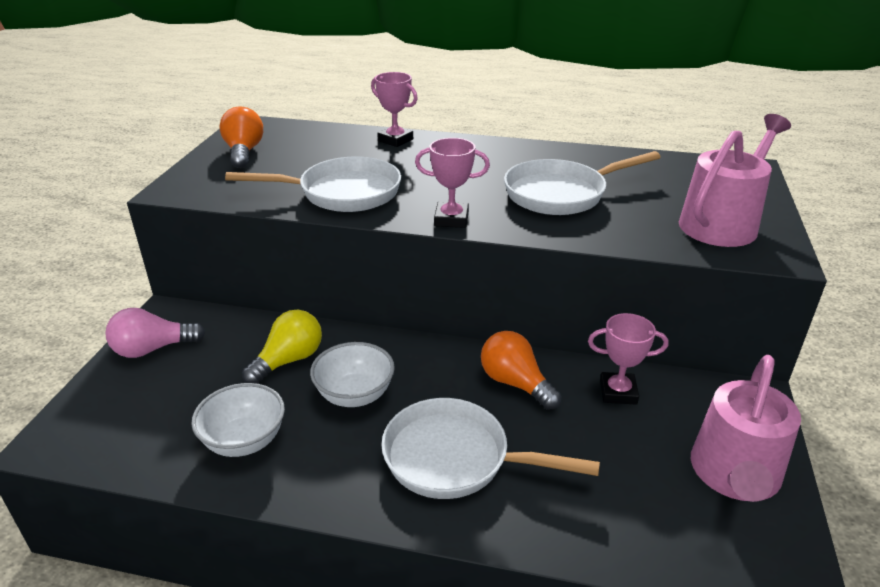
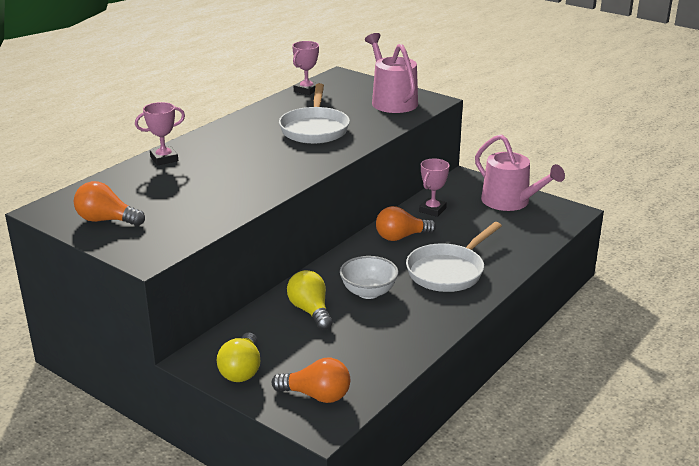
camera: 65 degrees left, 5 degrees down
(111, 419) = (316, 395): none -> orange light bulb
(153, 349) = (242, 370): pink light bulb -> yellow light bulb
(244, 441) = (382, 340): white bowl -> none
(343, 193) = (234, 193): white pan -> none
(451, 219) = (312, 167): pink trophy -> pink trophy (306, 90)

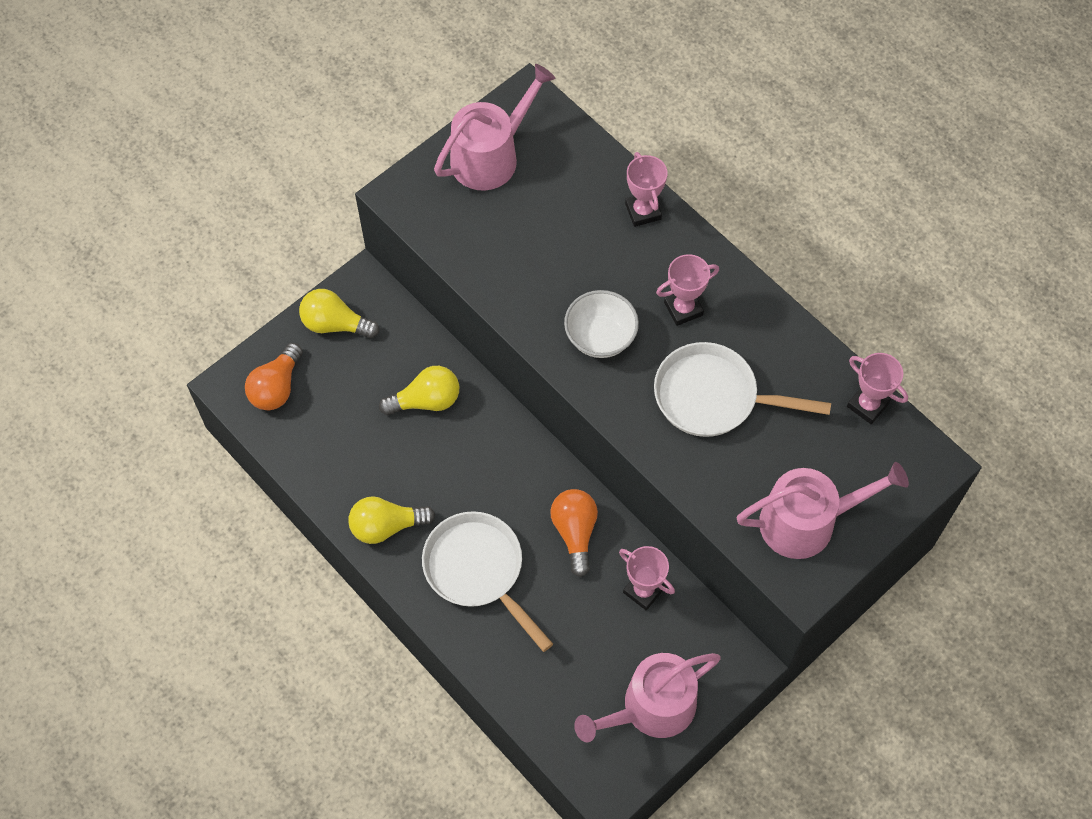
camera: 100 degrees right, 35 degrees up
(106, 220) = (491, 156): orange light bulb -> pink watering can
(247, 141) = (683, 309): none -> pink trophy
(368, 292) = (451, 468): white bowl -> white bowl (600, 337)
(430, 316) = (386, 526): none -> yellow light bulb

